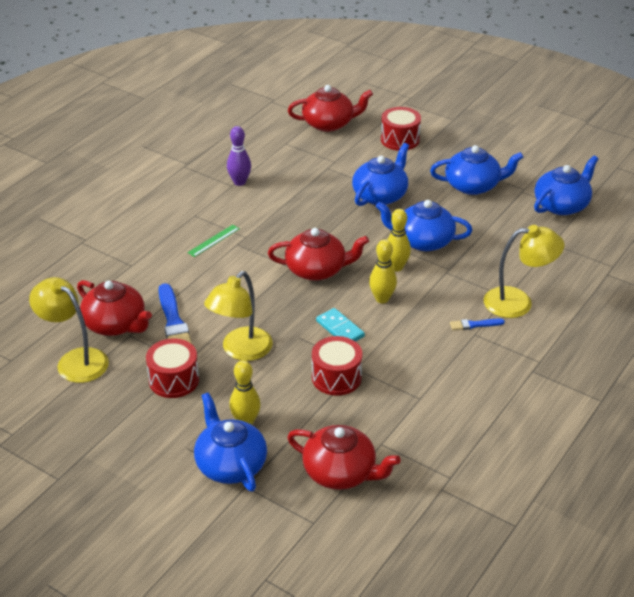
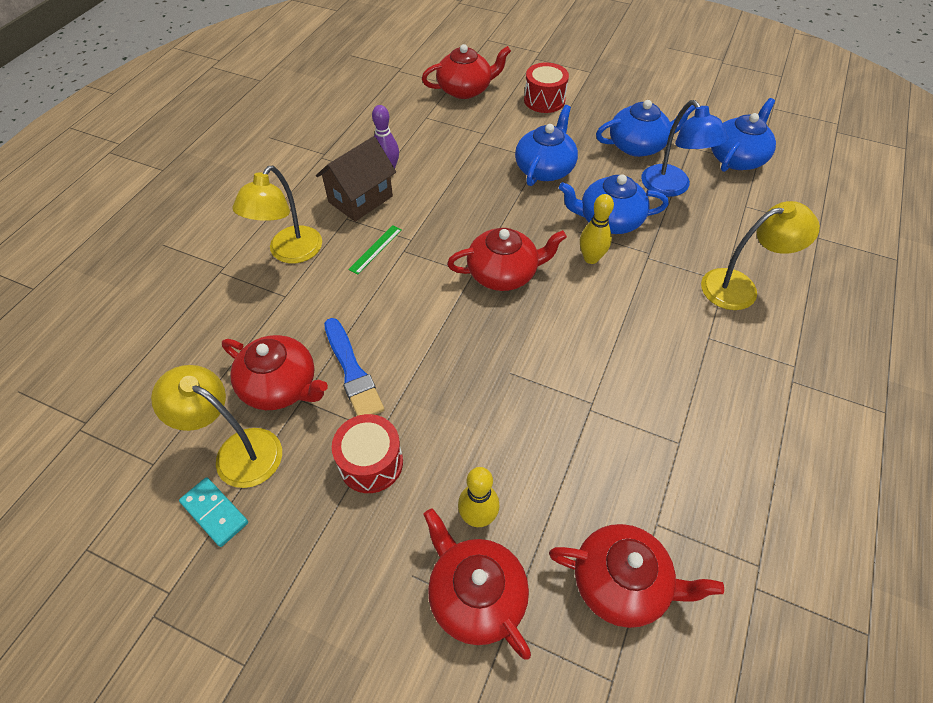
camera: 10 degrees left, 15 degrees up
(210, 202) = (360, 199): none -> brown house
(230, 464) = (475, 595): blue teapot -> red teapot
(241, 351) = (444, 403): yellow lamp -> yellow lamp (290, 253)
(336, 377) = (570, 427): red drum -> none
(340, 329) = (553, 353): turquoise domino -> turquoise domino (214, 513)
(382, 299) = (588, 303): yellow bowling pin -> none
(474, 325) = (704, 324): blue brush -> none
(490, 222) = (671, 187): none -> blue lamp

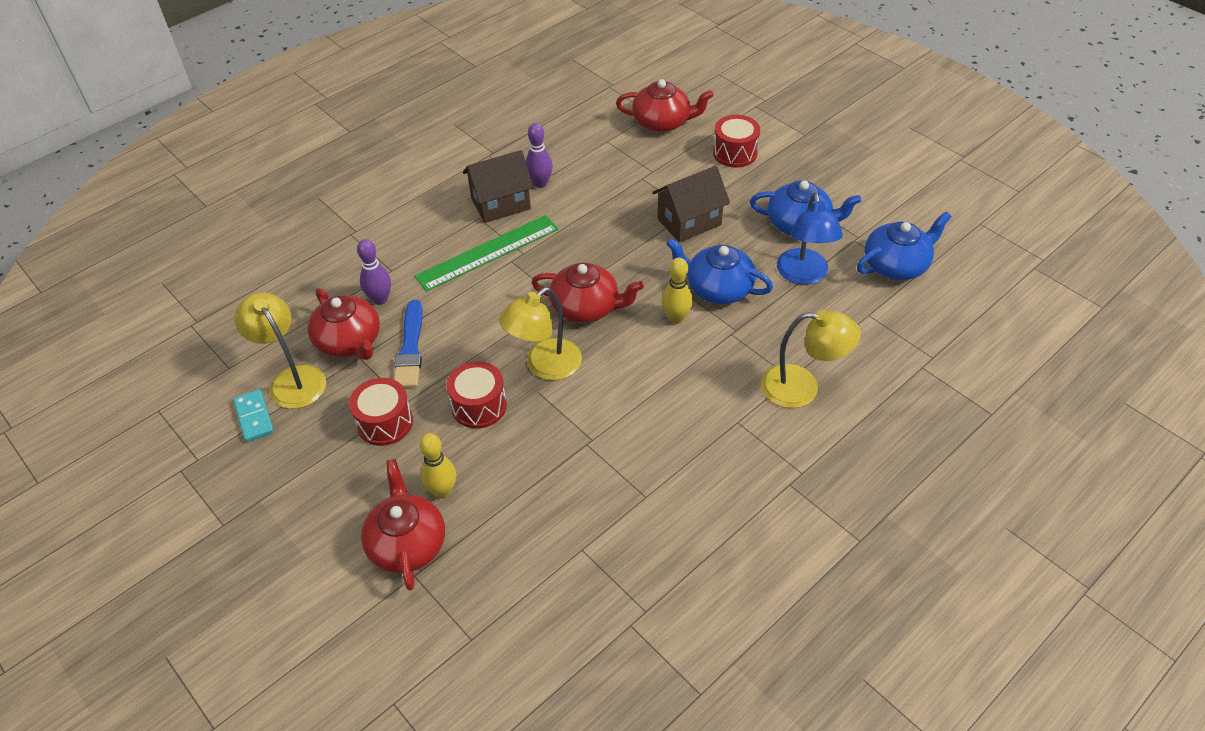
camera: 25 degrees right, 5 degrees down
(290, 253) = (414, 235): yellow lamp -> yellow lamp (545, 366)
(290, 330) = (380, 299): none -> purple bowling pin
(375, 249) = (488, 253): green ruler -> green ruler, size x2.20
(460, 408) = (479, 406): none -> red drum
(545, 168) = (689, 222): blue teapot -> brown house
(621, 583) = (523, 579): red teapot -> none

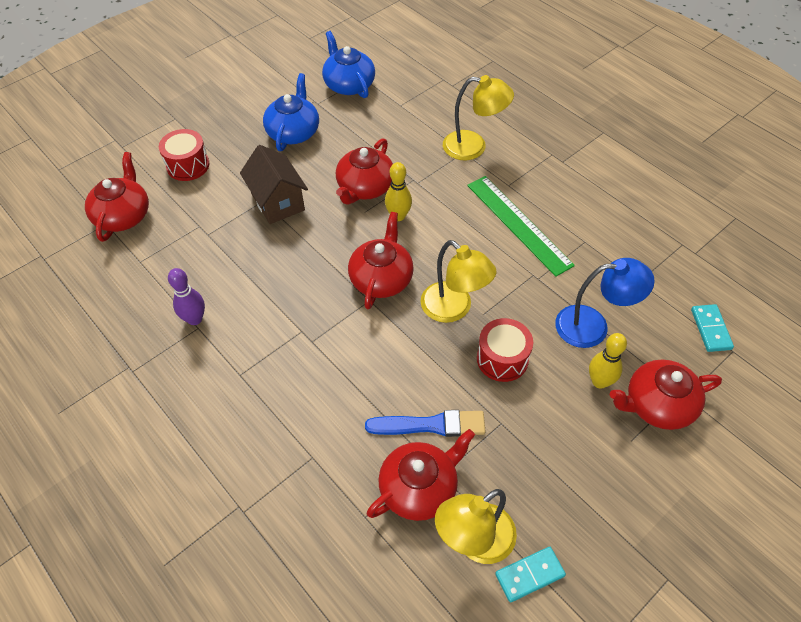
camera: 90 degrees left, 5 degrees up
(380, 299) = (357, 463): purple bowling pin -> none
(385, 422) = (527, 438): red drum -> none
(488, 253) = (297, 363): green ruler -> green ruler (518, 224)
(501, 204) = (221, 354): brown house -> none
(504, 619) = (710, 329): none -> turquoise domino
(718, 288) = (365, 187): blue teapot -> red teapot
(802, 388) = (473, 147): yellow lamp -> yellow lamp turned 90 degrees clockwise
(803, 275) = (354, 135): blue lamp -> blue lamp (593, 326)

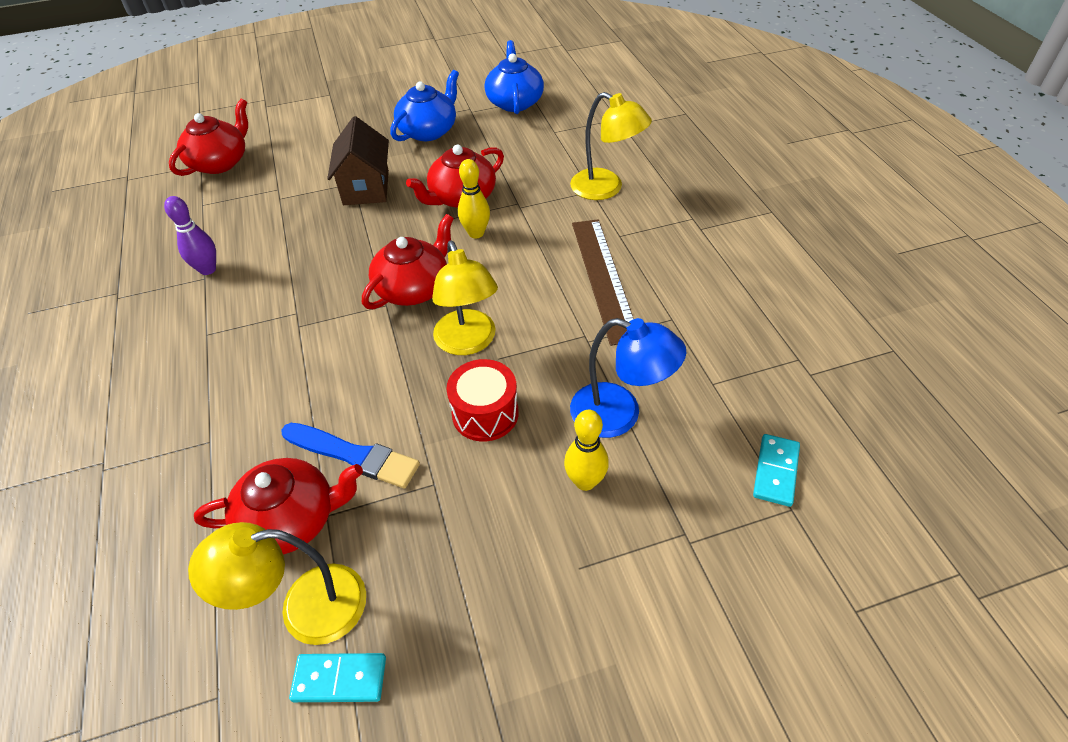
camera: 25 degrees right, 5 degrees down
(188, 165) = (309, 135): red drum -> none
(518, 224) = (604, 278): green ruler -> brown ruler
(657, 405) = (642, 537): red teapot -> none

